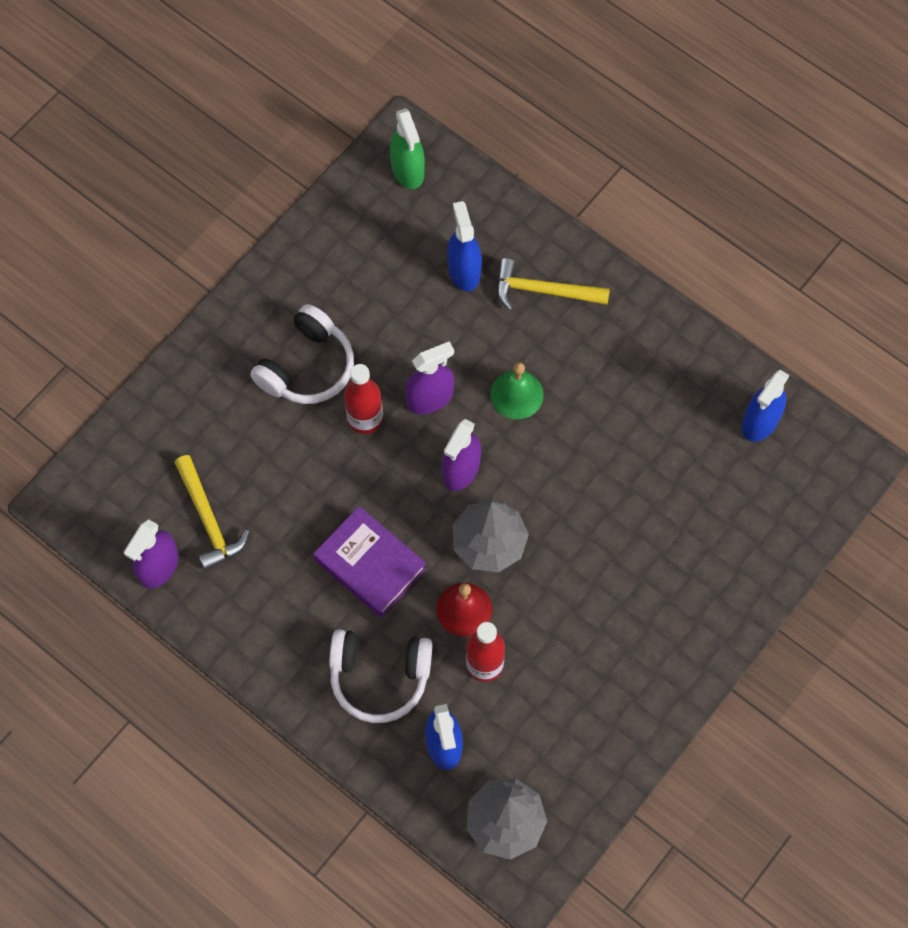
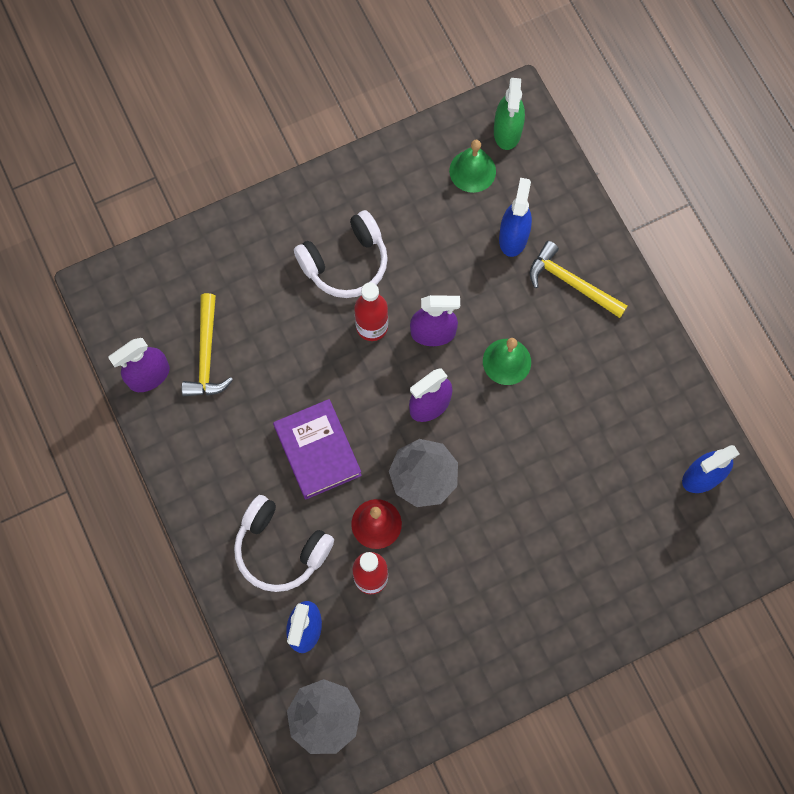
camera: 25 degrees right, 5 degrees up
(391, 223) = (472, 171): none -> green bell

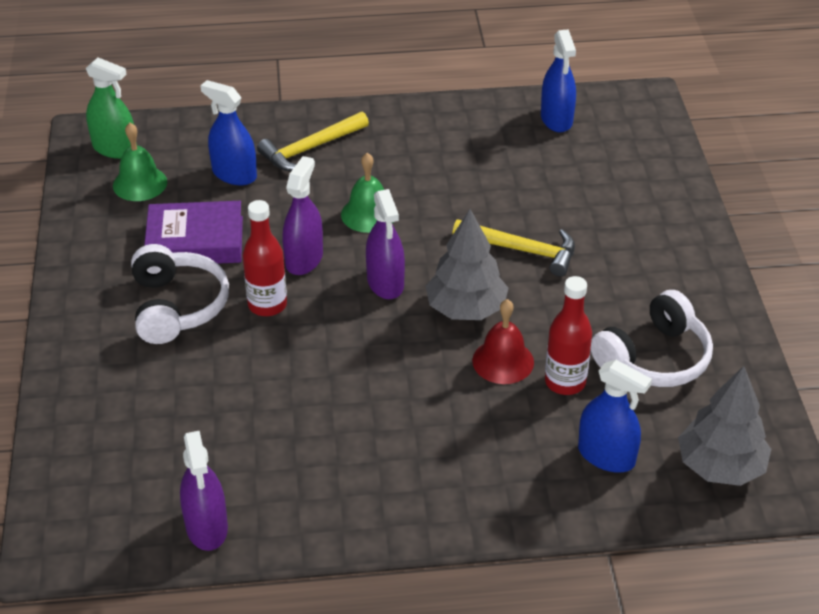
camera: 70 degrees left, 30 degrees down
(206, 355) = (213, 461): yellow hammer -> yellow hammer (522, 250)
(280, 549) = (497, 454): white headphones -> white headphones (654, 358)
(318, 451) = (392, 389): purple book -> purple book (195, 241)

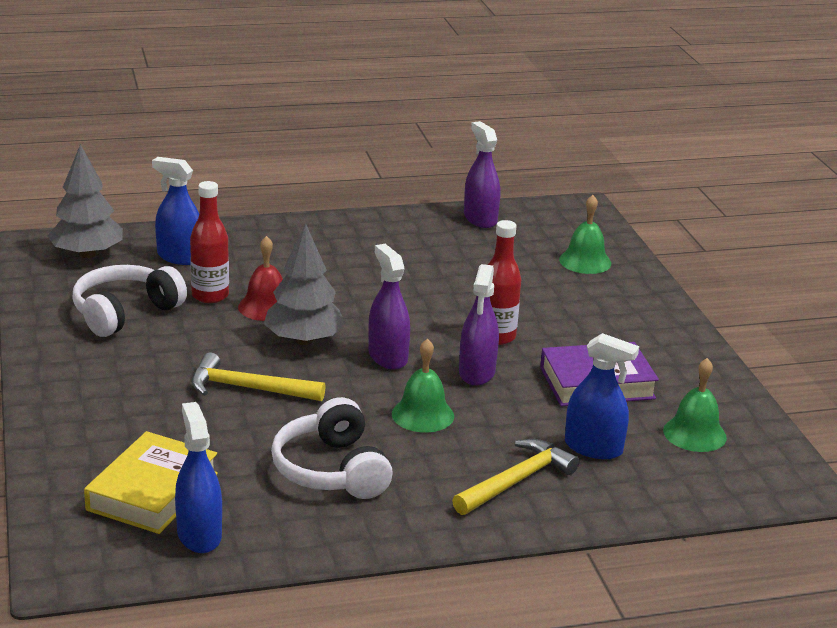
camera: 170 degrees right, 15 degrees down
(110, 427) = (585, 261): none -> green bell
(115, 148) = (753, 470): green spray bottle -> none
(177, 306) = (581, 333): white headphones -> white headphones (331, 470)
(594, 154) = (153, 492): none -> yellow book

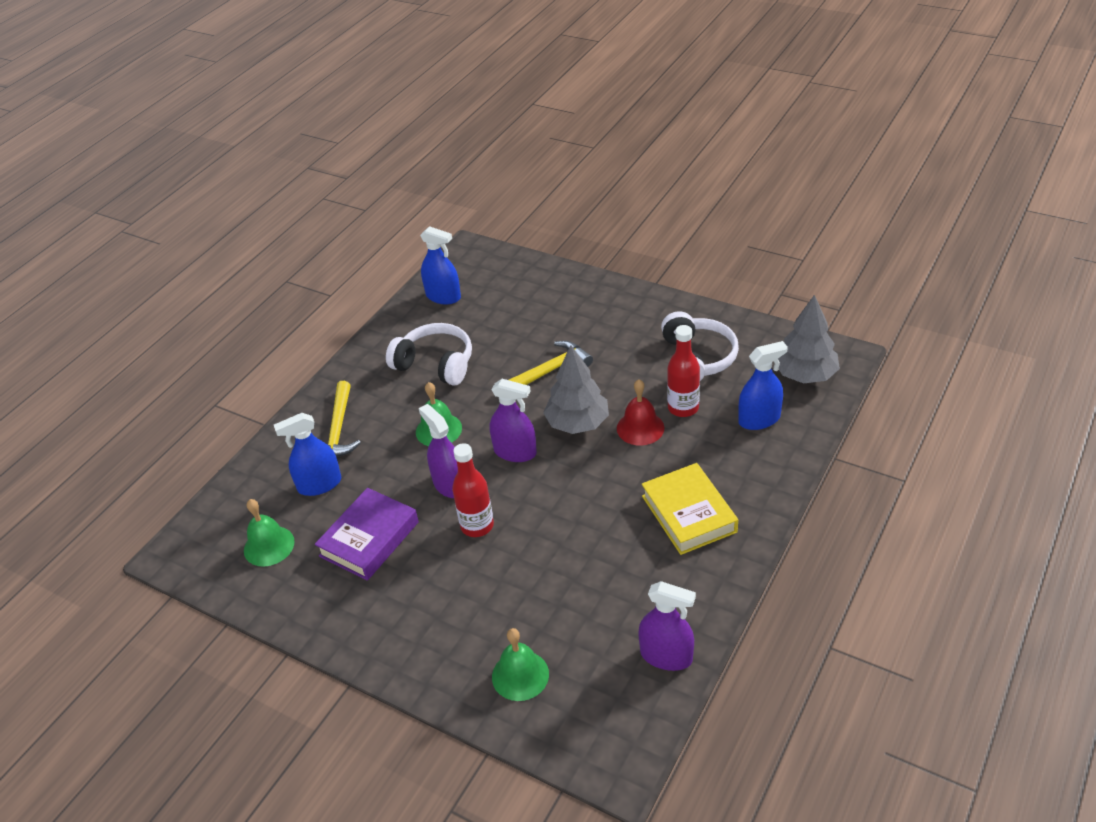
camera: 140 degrees right, 15 degrees up
(153, 492) = (494, 296): yellow book -> yellow book (688, 514)

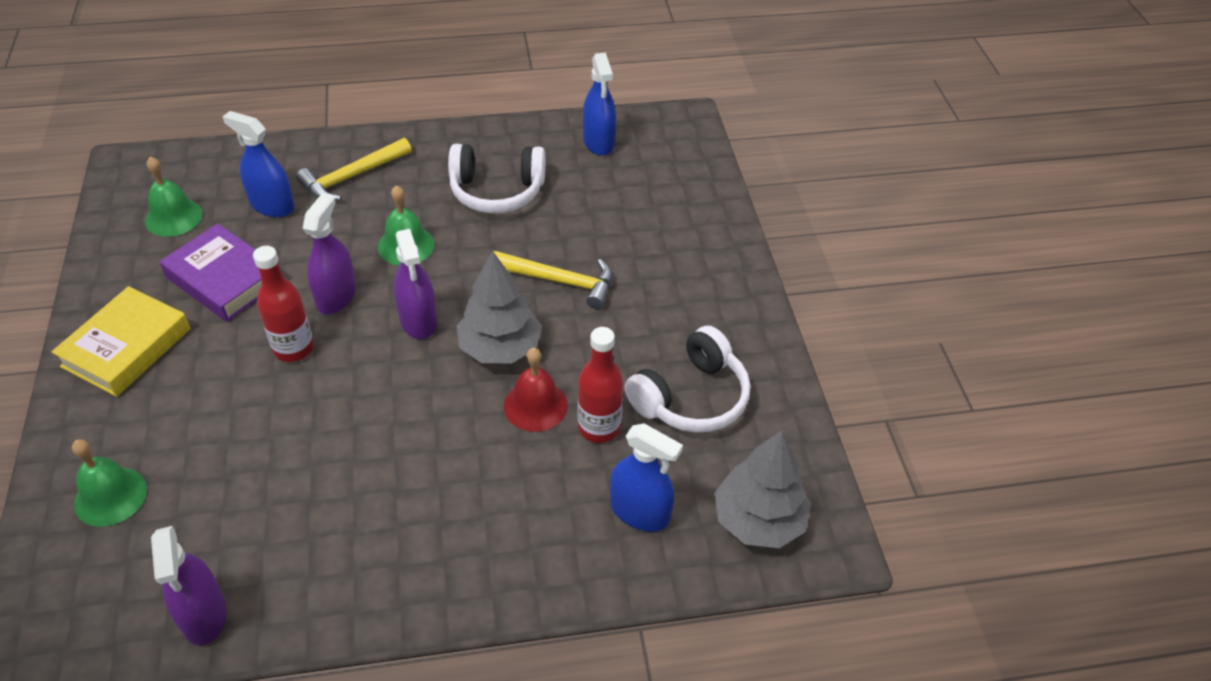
camera: 45 degrees right, 5 degrees up
(369, 539) = (224, 279): purple book -> purple book turned 45 degrees clockwise
(436, 364) = (497, 191): white headphones -> white headphones turned 105 degrees clockwise
(688, 514) = (433, 522): yellow book -> yellow book (126, 347)

